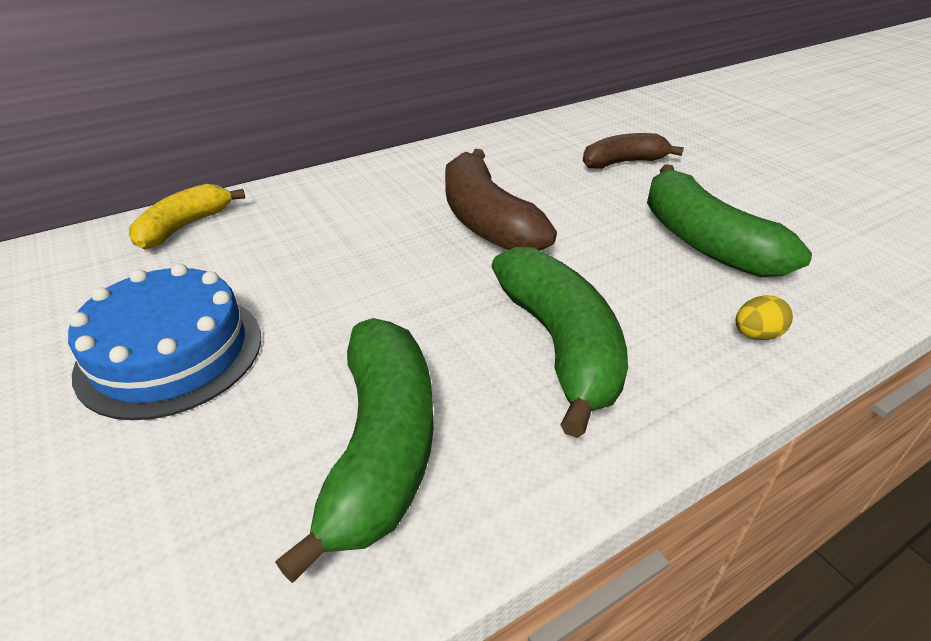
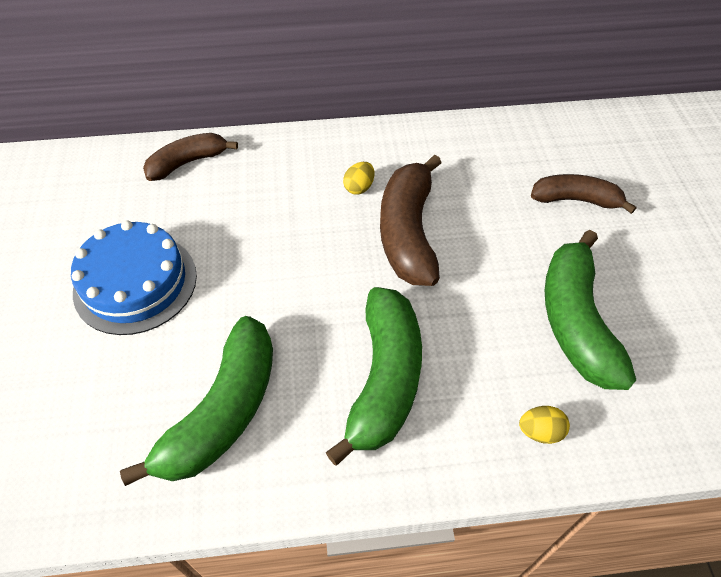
camera: 25 degrees right, 15 degrees up
(184, 227) = (188, 163): yellow banana -> brown banana
(407, 201) = (359, 187): none -> yellow egg

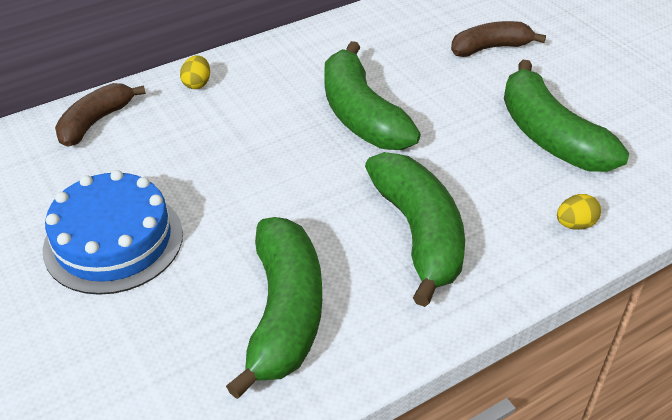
camera: 25 degrees left, 10 degrees down
(359, 187) = (290, 93): yellow egg -> yellow egg (197, 84)
(408, 232) = (361, 115): brown banana -> green banana

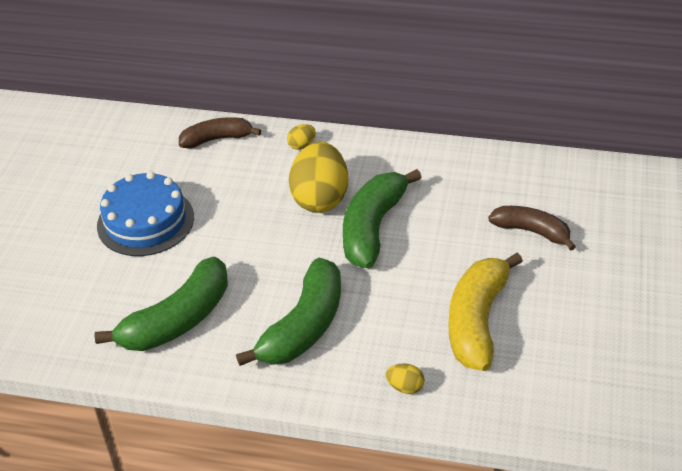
camera: 45 degrees right, 0 degrees up
(278, 118) = (320, 198): none -> yellow egg
(550, 136) = (477, 321): green banana -> yellow banana

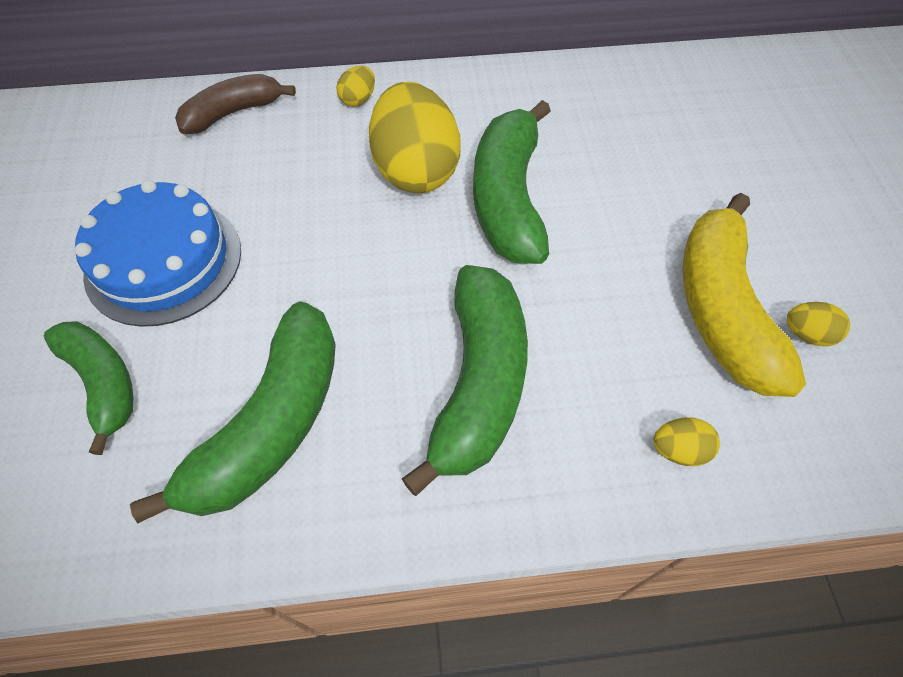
camera: 20 degrees left, 15 degrees up
(93, 279) = (103, 383): none -> green banana
(524, 347) = (807, 334): none -> yellow egg
(531, 231) = (718, 158): brown banana -> none

